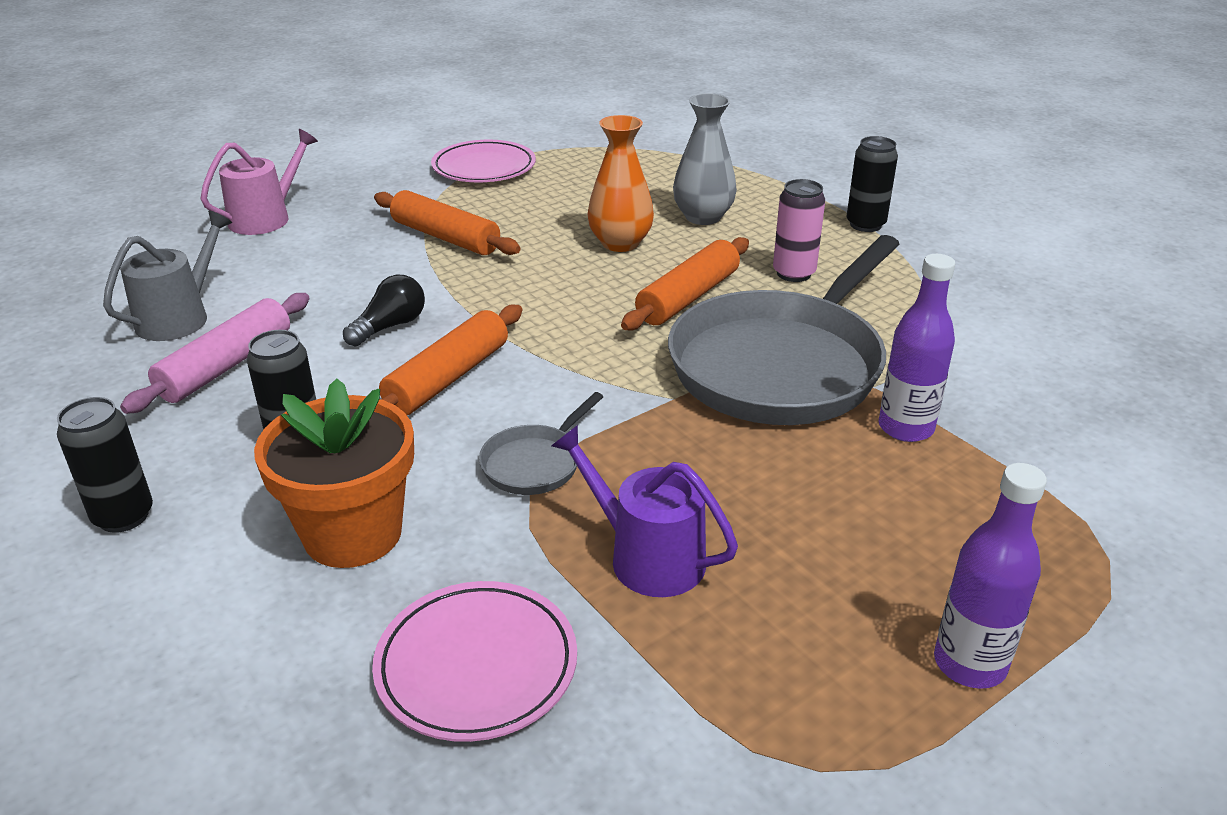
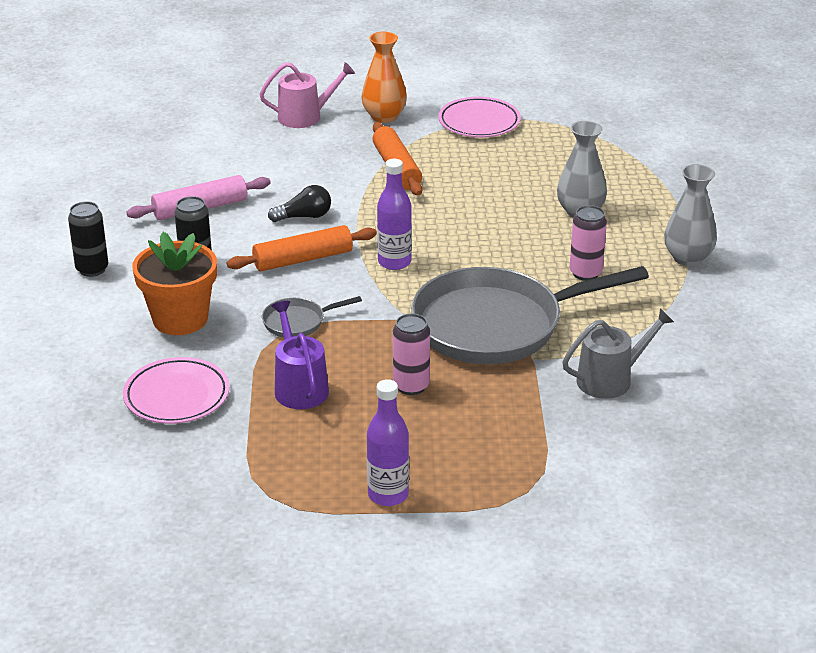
camera: 35 degrees right, 0 degrees up
(179, 317) = (201, 169): grey watering can -> grey watering can (610, 379)
(620, 243) = (500, 211): orange vase -> orange vase (384, 116)
(688, 297) = (495, 263): orange rolling pin -> none
(788, 484) = (411, 386): none -> pink can
(865, 225) = (688, 258): black can -> grey vase
(905, 428) = (517, 387): purple bottle -> purple bottle (394, 262)

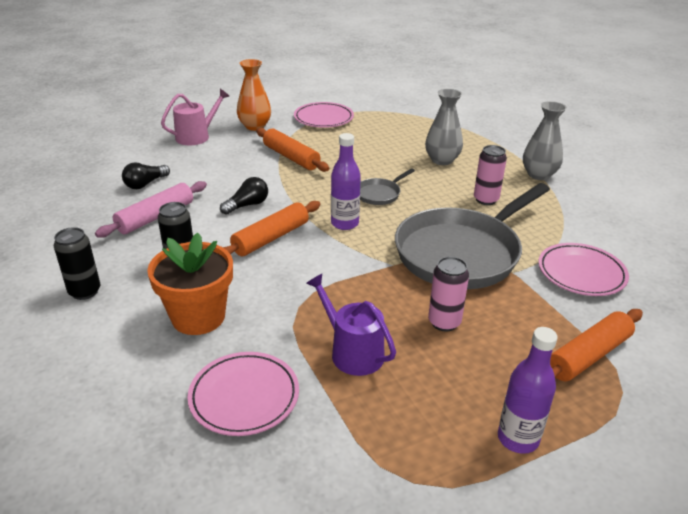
camera: 25 degrees left, 0 degrees up
(212, 167) = (145, 184): none -> black light bulb
(298, 322) = (306, 291): grey pan -> grey pan (380, 194)
(528, 453) = (588, 355): none -> orange rolling pin
(610, 379) = (581, 273): grey watering can -> pink plate

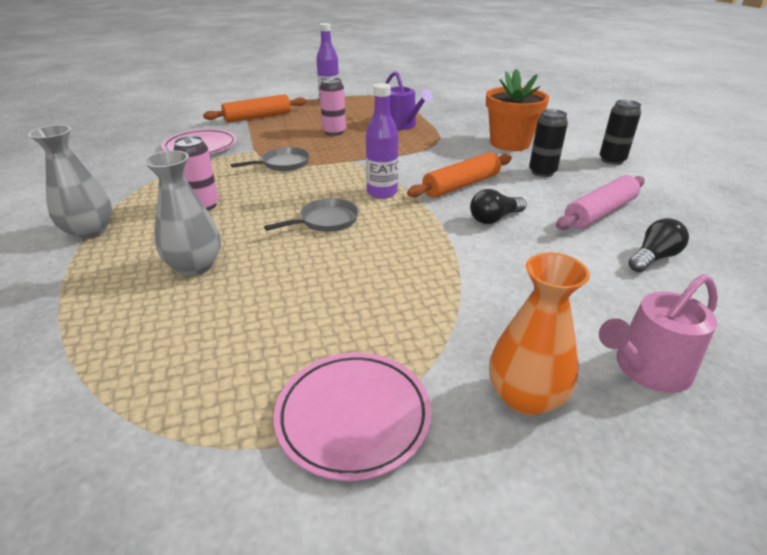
camera: 170 degrees left, 0 degrees up
(244, 397) = (468, 116): pink plate -> none
(291, 157) = (439, 292): orange rolling pin -> none
(462, 253) = (283, 164): grey pan -> grey pan, size x0.42

